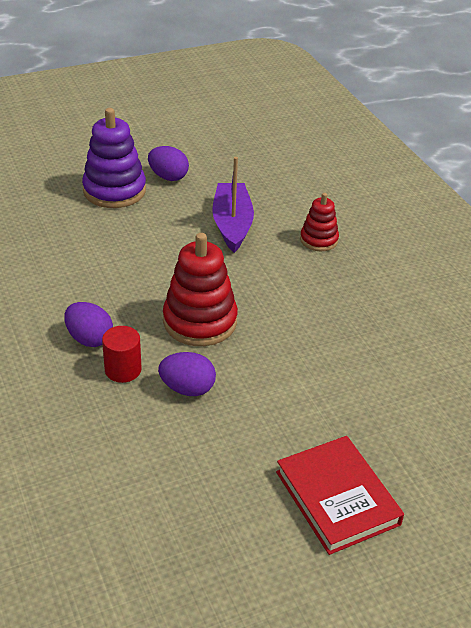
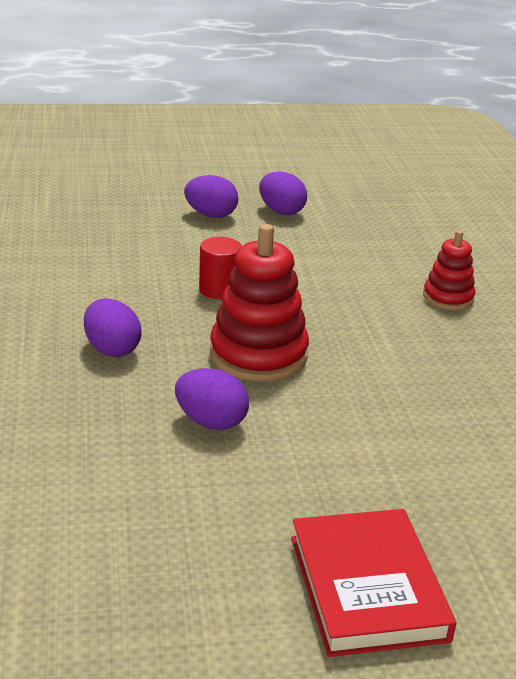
camera: 15 degrees right, 10 degrees down
(114, 190) = (211, 215): purple stacking toy -> purple egg
(123, 370) = (138, 388): red cylinder -> red cylinder (219, 290)
(232, 224) = (341, 266): purple boat -> none

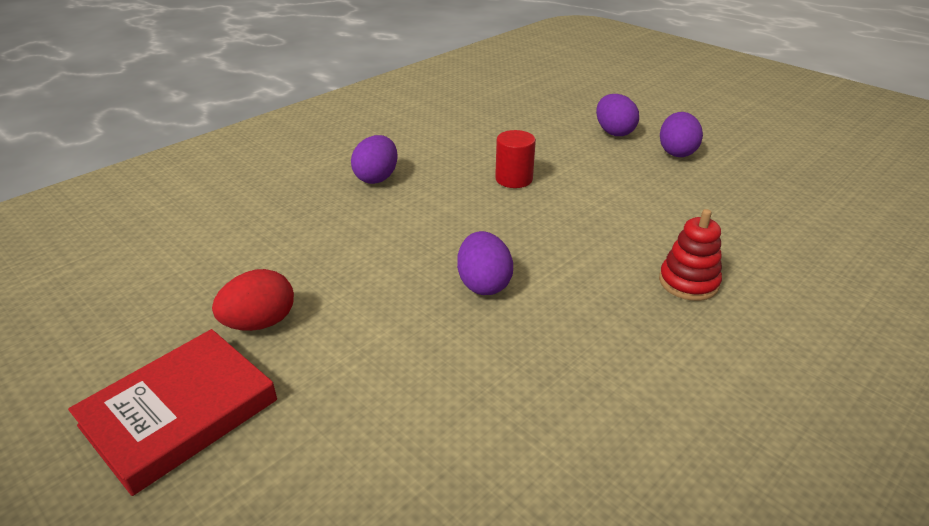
camera: 55 degrees right, 5 degrees up
(211, 422) = (333, 250): purple egg -> purple egg (483, 284)
(258, 355) = (447, 231): red stacking toy -> none
(282, 502) = (260, 323): none -> red egg

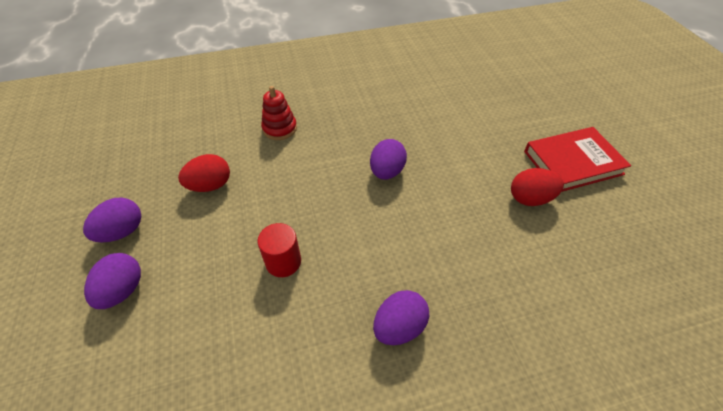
camera: 150 degrees left, 15 degrees up
(664, 201) = (210, 185): none -> red egg

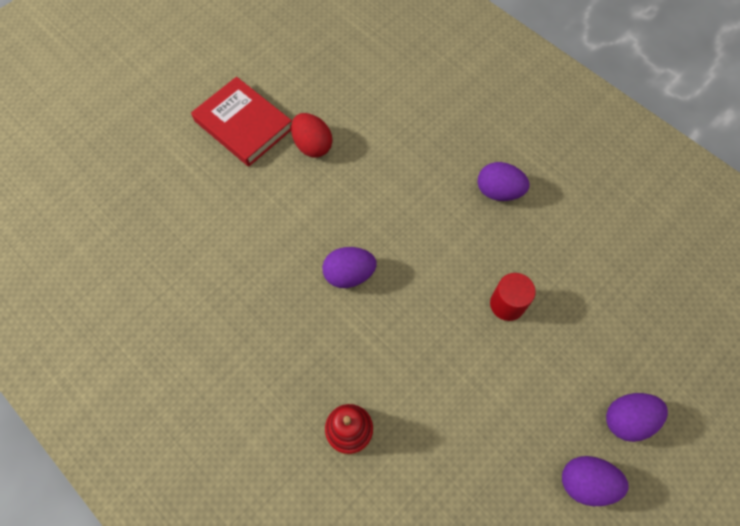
camera: 120 degrees left, 15 degrees up
(210, 185) = (477, 441): red egg -> none

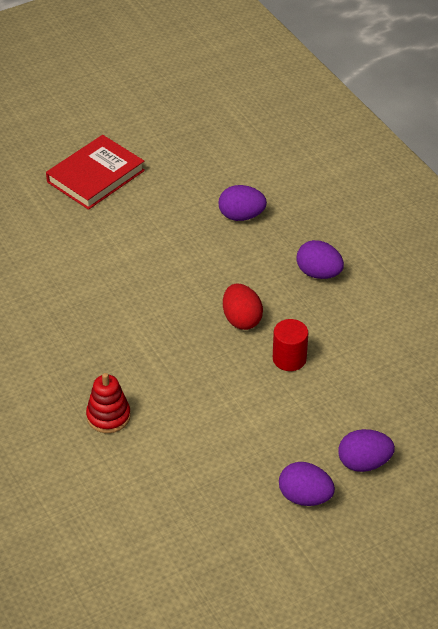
camera: 15 degrees right, 20 degrees down
(243, 125) = (95, 176): red book -> red book turned 75 degrees clockwise
(312, 145) = (154, 204): red egg -> red egg (241, 319)
(349, 274) = (151, 308): purple egg -> purple egg (241, 216)

